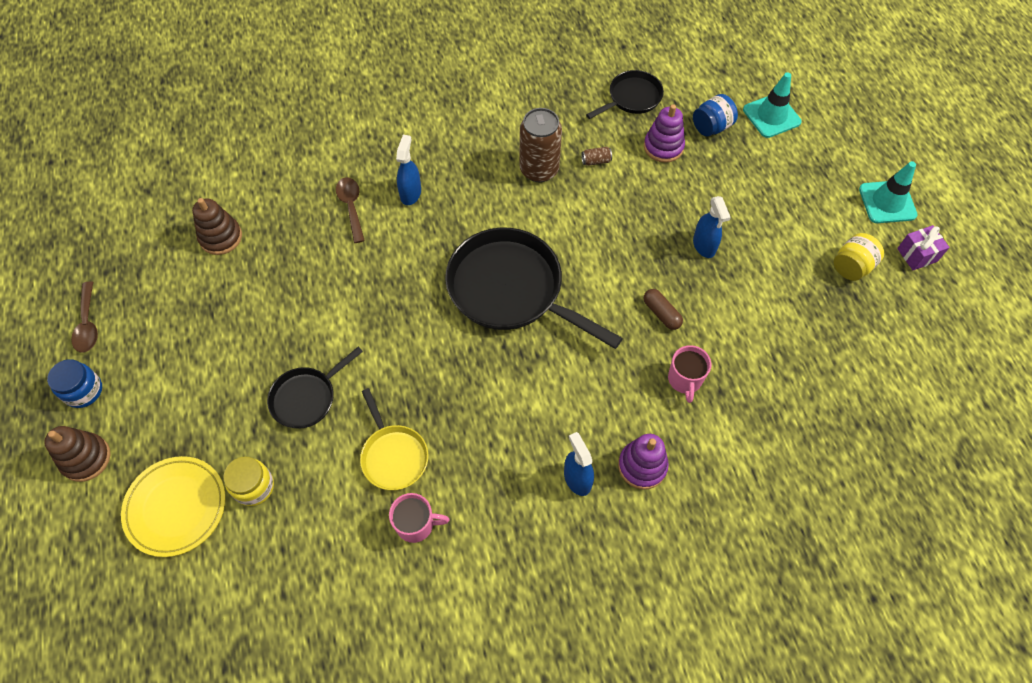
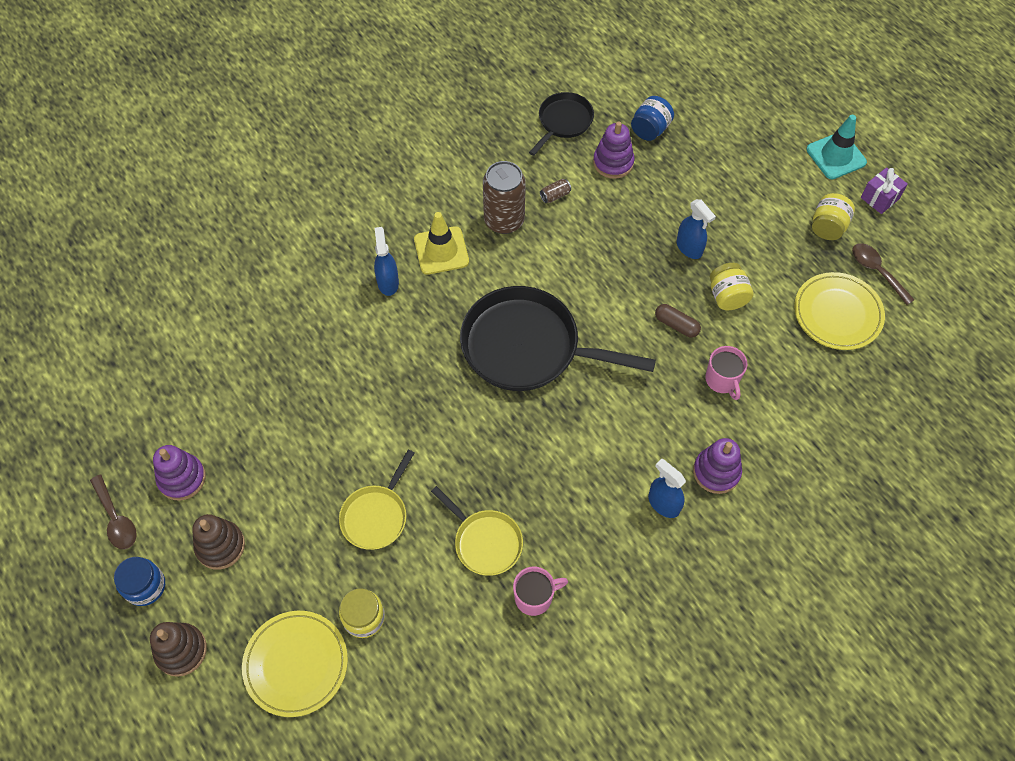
camera: 20 degrees left, 0 degrees up
(157, 307) = (182, 478): none -> purple stacking toy
(220, 237) = (214, 386): brown stacking toy -> brown stacking toy (220, 546)
(307, 397) = (376, 515): black pan -> yellow pan
(351, 207) = (334, 314): brown spoon -> brown spoon (876, 271)
(470, 180) = (441, 251): none -> yellow traffic cone
(722, 302) = (727, 296): none -> yellow jar
(771, 116) = (701, 102): turquoise traffic cone -> none
(828, 353) = (837, 313): none -> yellow plate

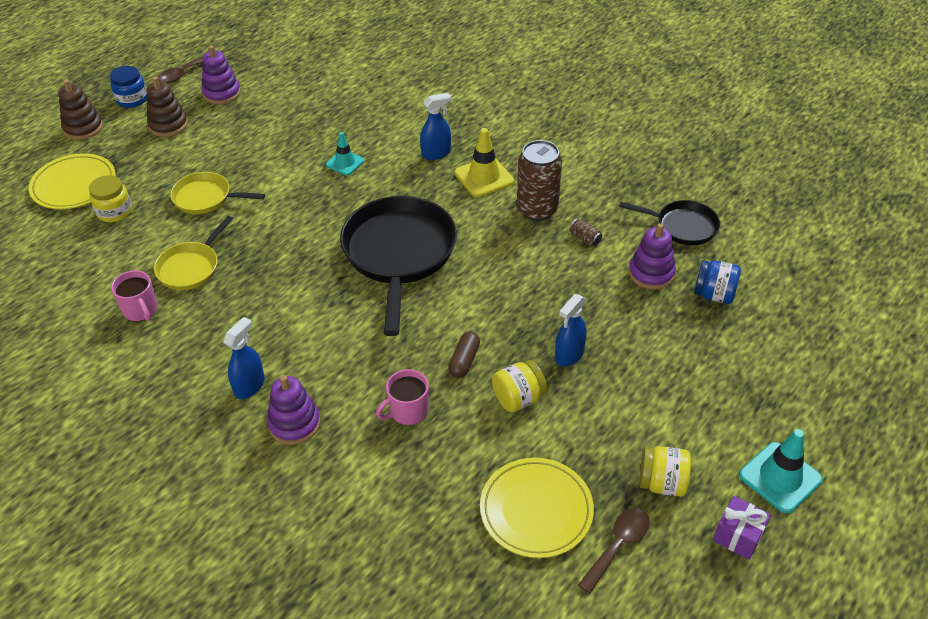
camera: 75 degrees right, 15 degrees down
(369, 369) = (345, 163): none -> turquoise traffic cone

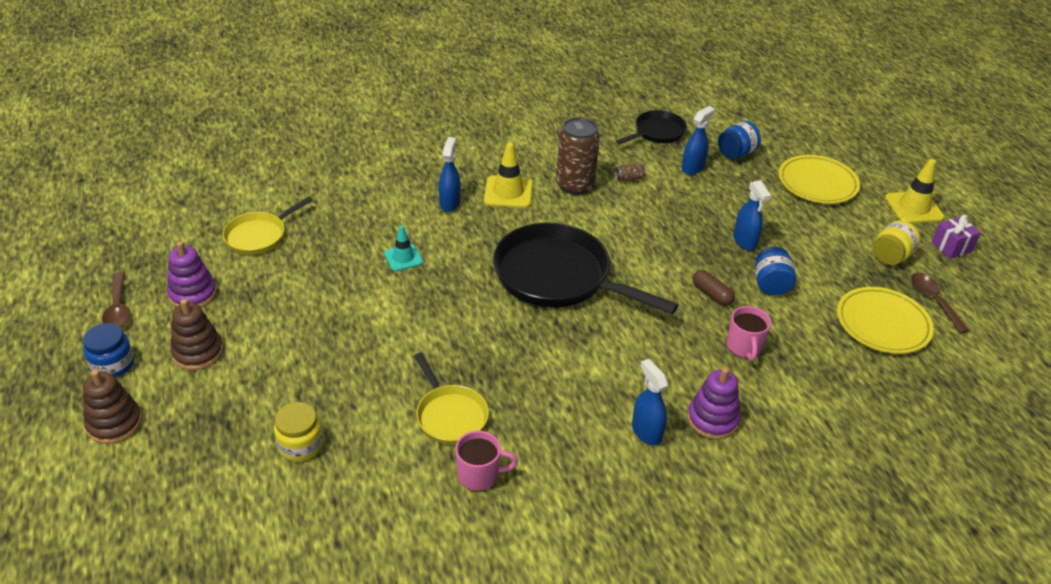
camera: 60 degrees left, 5 degrees down
(74, 185) = (215, 465): yellow plate -> yellow plate (817, 183)
(206, 198) = (354, 367): yellow pan -> yellow pan (259, 235)
(518, 398) = (771, 285): yellow jar -> blue jar
(651, 273) = (692, 168): purple stacking toy -> blue spray bottle
(780, 477) = (913, 208): turquoise traffic cone -> yellow traffic cone

